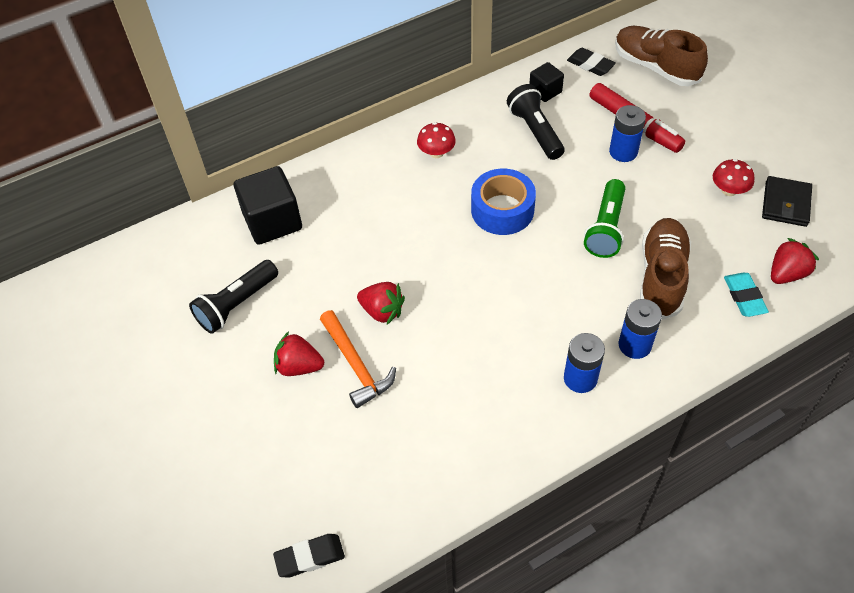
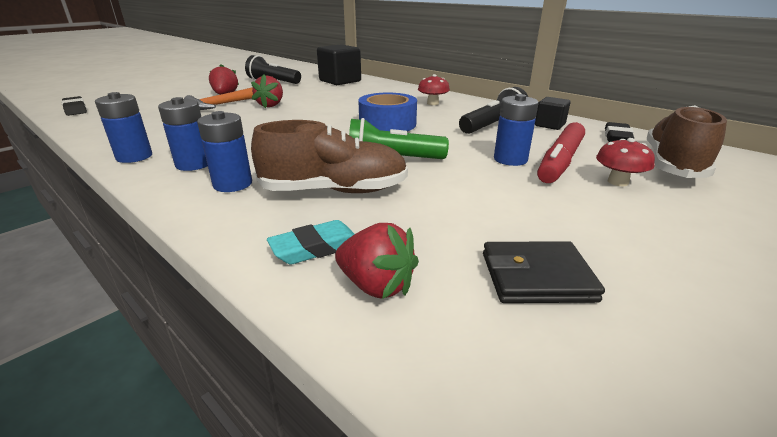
camera: 70 degrees right, 25 degrees down
(545, 434) = (134, 157): none -> blue battery
(729, 190) = (515, 224): red mushroom -> red mushroom (618, 182)

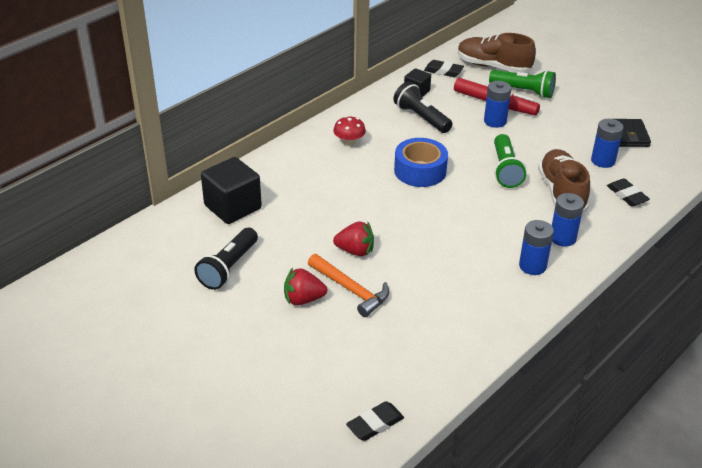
camera: 90 degrees left, 10 degrees up
(134, 157) = (524, 305): blue battery -> blue battery (603, 161)
(315, 248) = (627, 195): turquoise eraser -> black eraser
(376, 285) = (649, 176): red strawberry -> none
(618, 182) = (523, 91): red mushroom -> green flashlight

